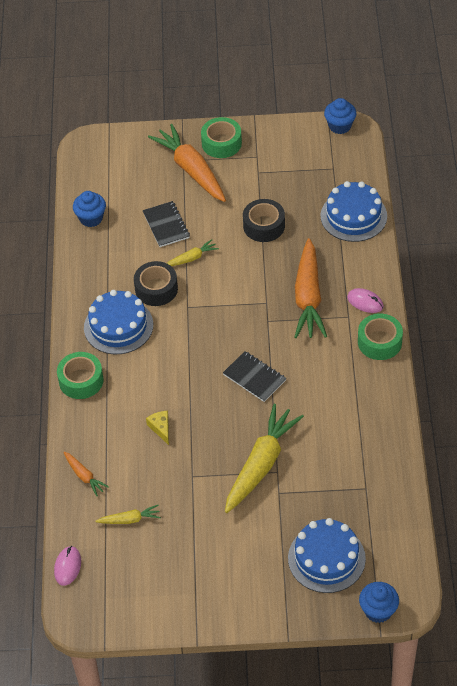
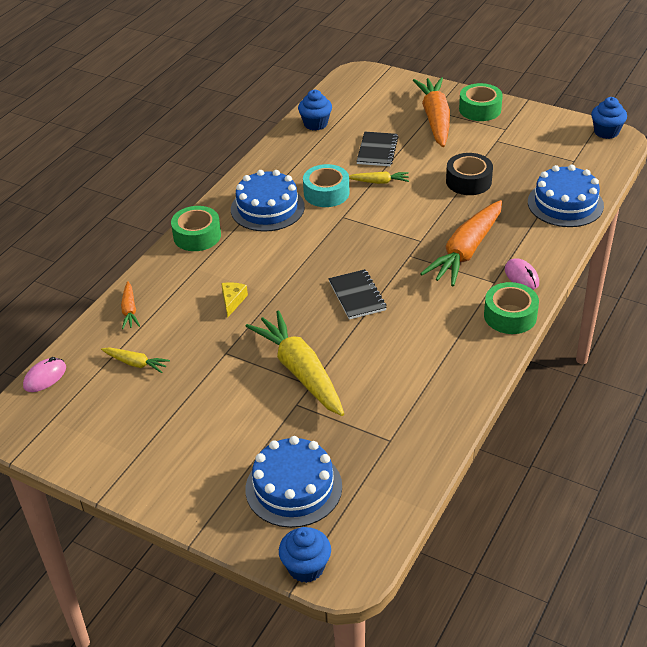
camera: 30 degrees right, 10 degrees down
(156, 289) = (326, 193): black tape -> turquoise tape
(261, 464) = (300, 371): yellow carrot -> yellow carrot turned 90 degrees counterclockwise

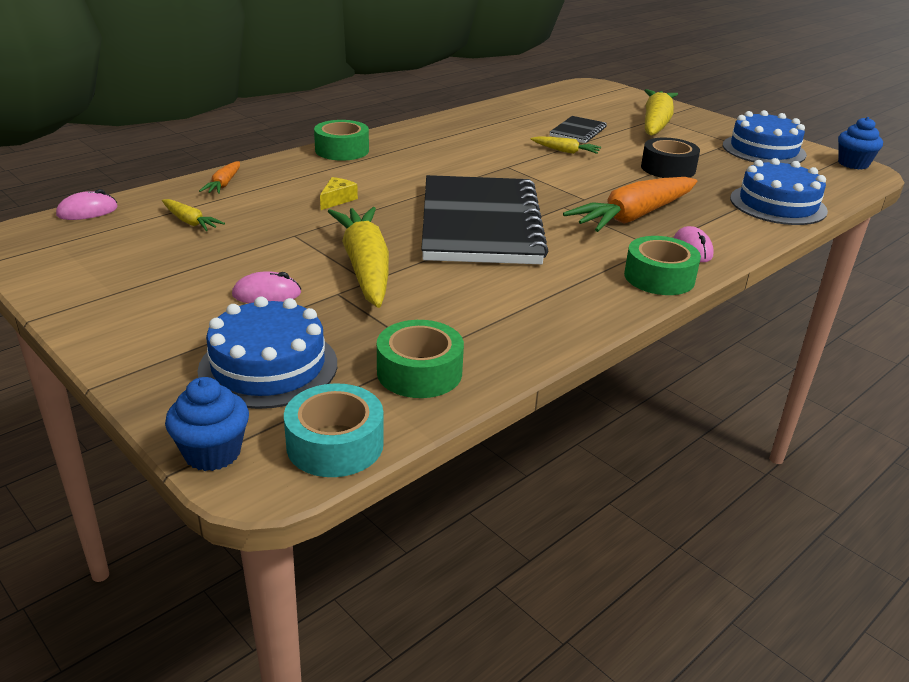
camera: 15 degrees right, 10 degrees down
(247, 422) = (266, 294): none -> pink mouse
(267, 208) = (431, 146): blue cake -> blue cake (763, 150)
(315, 124) = (525, 105): blue cupcake -> none
(326, 193) = (502, 148): turquoise tape -> turquoise tape (335, 444)
(357, 296) = (479, 224): black notebook -> black notebook, size x2.29
(435, 119) = (655, 123): orange carrot -> yellow carrot
(480, 109) = (709, 125): green tape -> green tape (419, 372)

